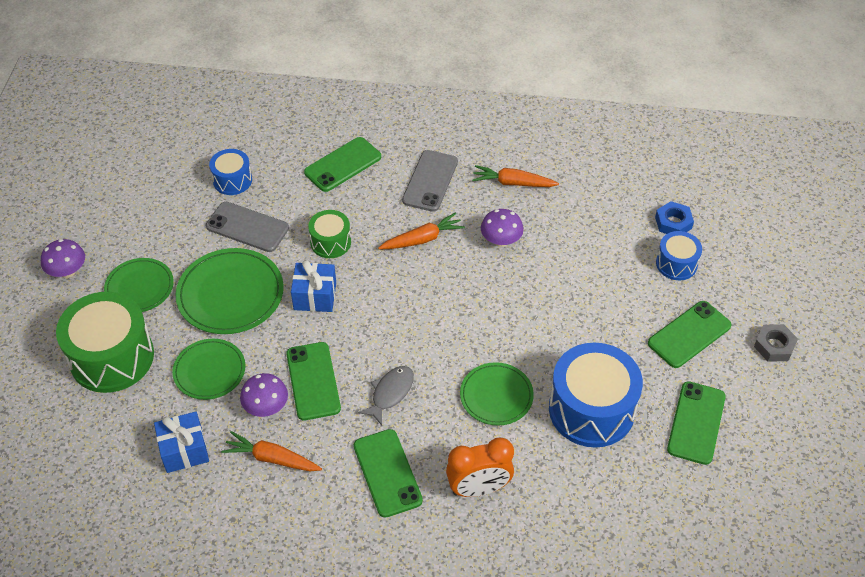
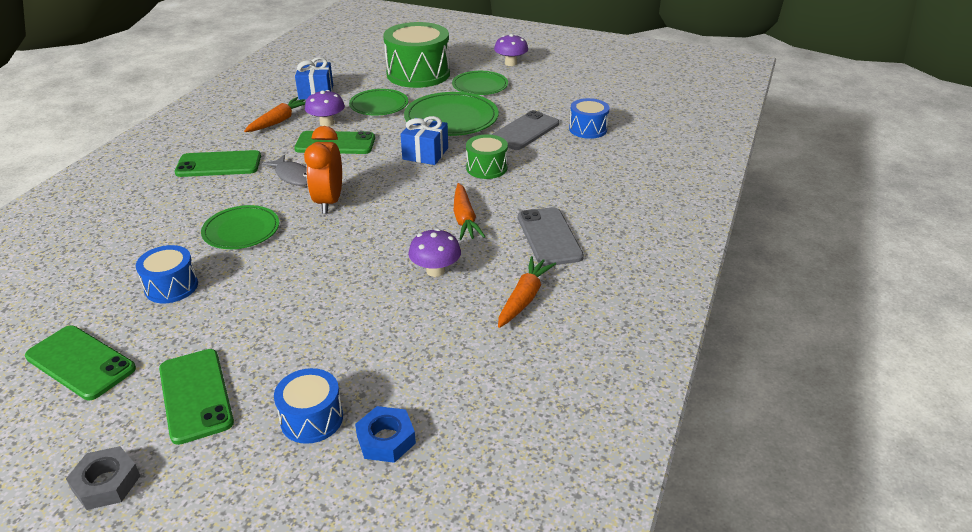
camera: 105 degrees right, 15 degrees down
(343, 165) = (592, 186): green phone -> none
(430, 181) = (549, 237): grey phone -> grey phone turned 45 degrees clockwise
(478, 488) = (159, 204): orange clock -> orange clock (329, 202)
(591, 409) = (171, 287): blue drum -> blue drum, size x0.53

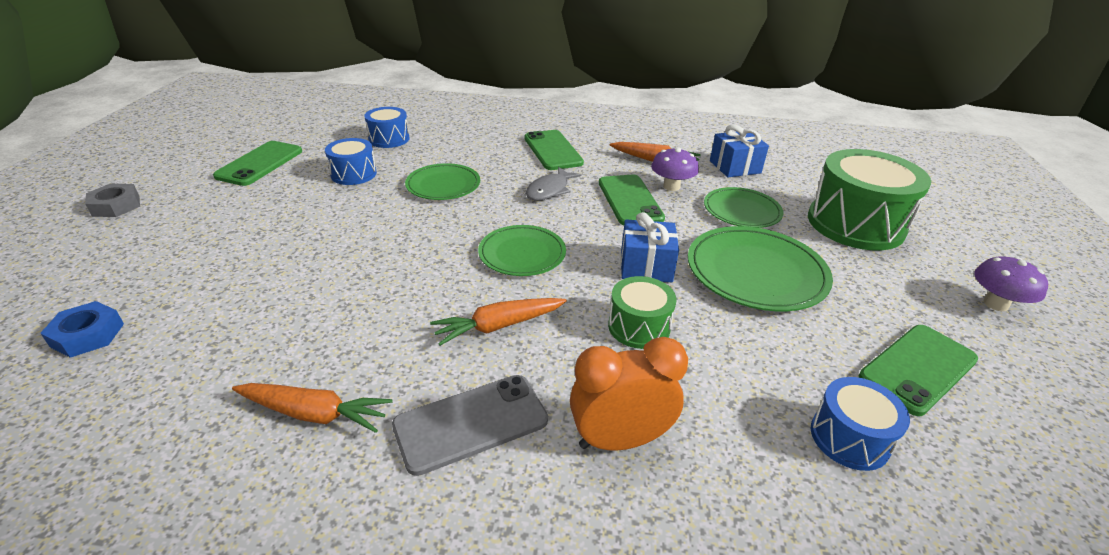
camera: 75 degrees right, 0 degrees up
(195, 395) = (202, 217): green phone -> green phone (917, 368)
(312, 419) = (143, 282): blue drum -> blue drum (389, 139)
(329, 202) = (507, 220): orange clock -> orange clock (620, 440)
(435, 271) = (379, 320): purple mushroom -> none
(480, 86) = (880, 283): green plate -> green plate (522, 253)
(525, 131) = (776, 353): grey phone -> none

